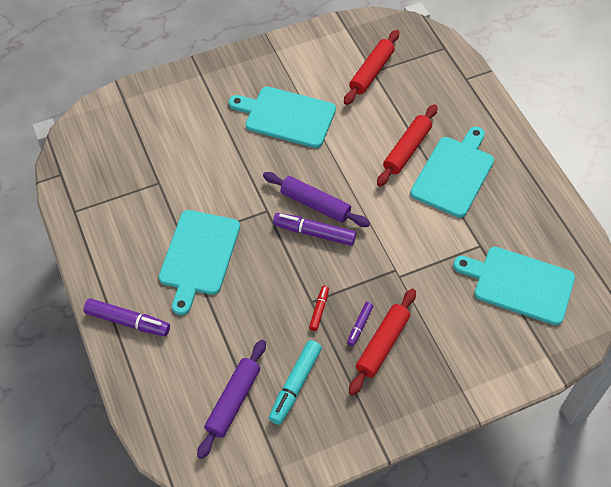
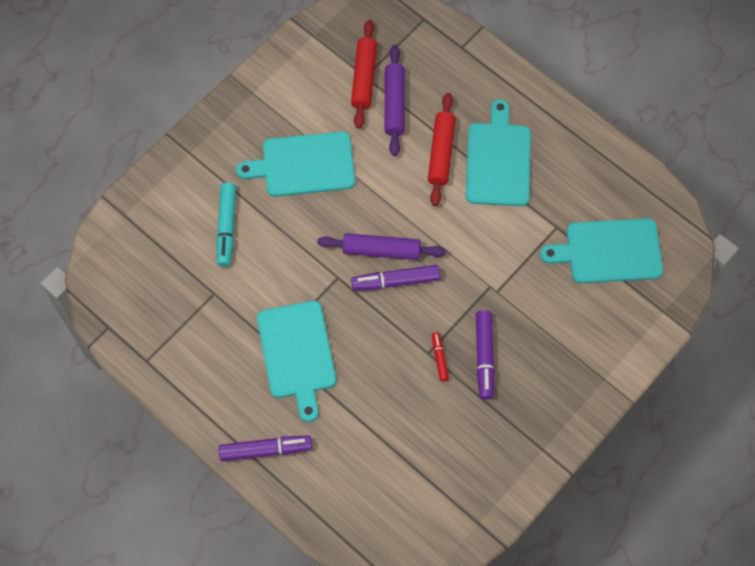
camera: 25 degrees left, 10 degrees up
(233, 401) = (406, 481): purple rolling pin -> purple rolling pin (394, 104)
(295, 385) = (454, 441): turquoise marker -> turquoise marker (226, 227)
(359, 326) = (484, 357): purple marker -> purple marker, size x1.79
(382, 345) = (514, 366): red rolling pin -> none

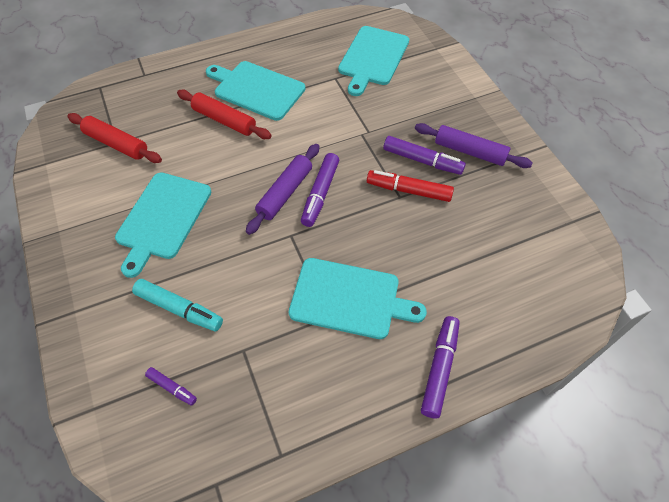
camera: 65 degrees left, 10 degrees down
(162, 259) = (172, 388): none -> purple marker
(394, 104) = (157, 133): purple rolling pin -> purple rolling pin (470, 151)
(439, 358) = (408, 190): red marker -> red marker, size x1.79

